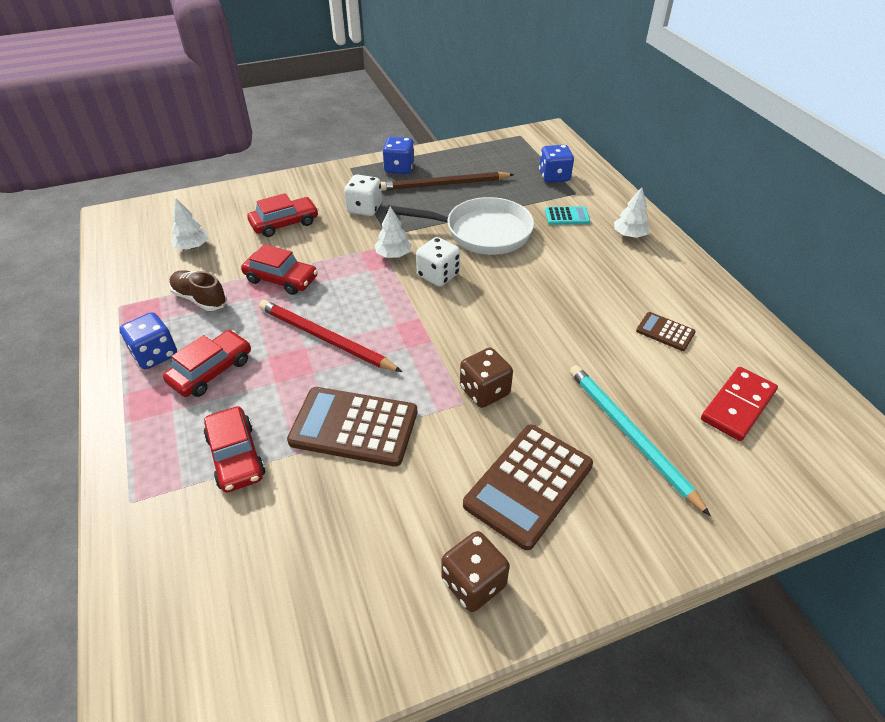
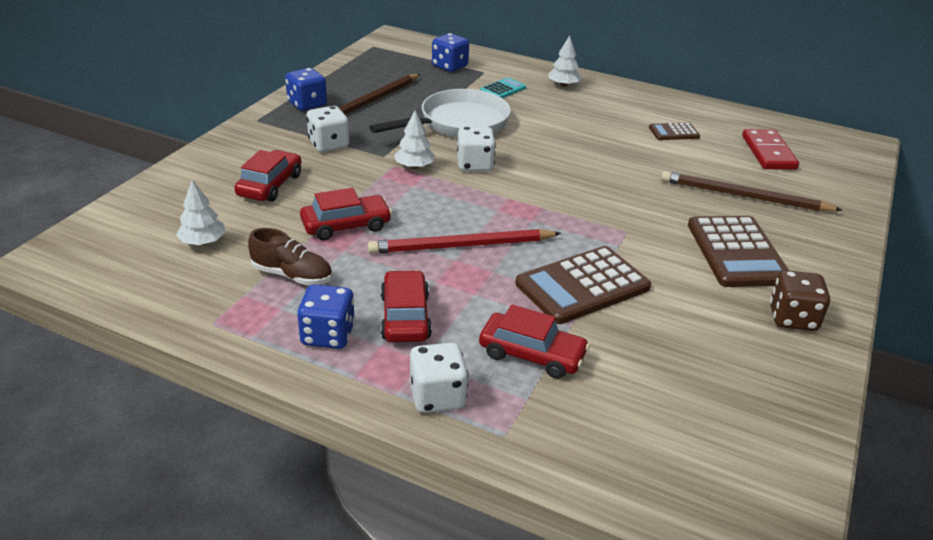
camera: 45 degrees left, 10 degrees down
(141, 443) = (437, 396): none -> white dice
(200, 299) = (292, 275): brown shoe -> brown shoe turned 150 degrees counterclockwise
(484, 391) = (628, 218): brown dice -> none
(630, 435) = (744, 196): turquoise pencil -> brown pencil

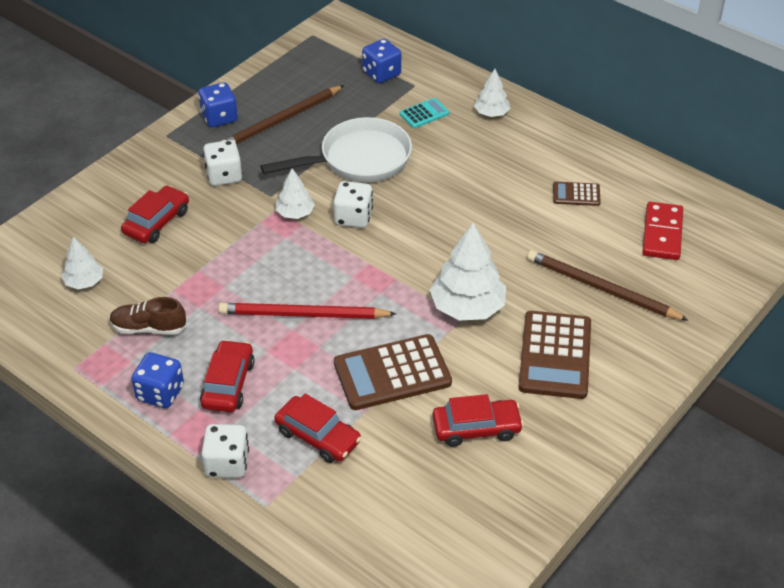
camera: 15 degrees right, 10 degrees up
(292, 275) = (149, 328): brown shoe -> brown shoe turned 150 degrees clockwise
(346, 226) = (210, 278): red car -> red car (476, 428)
(626, 223) = (467, 307): none -> white tree
(792, 318) = (564, 434): brown dice -> none

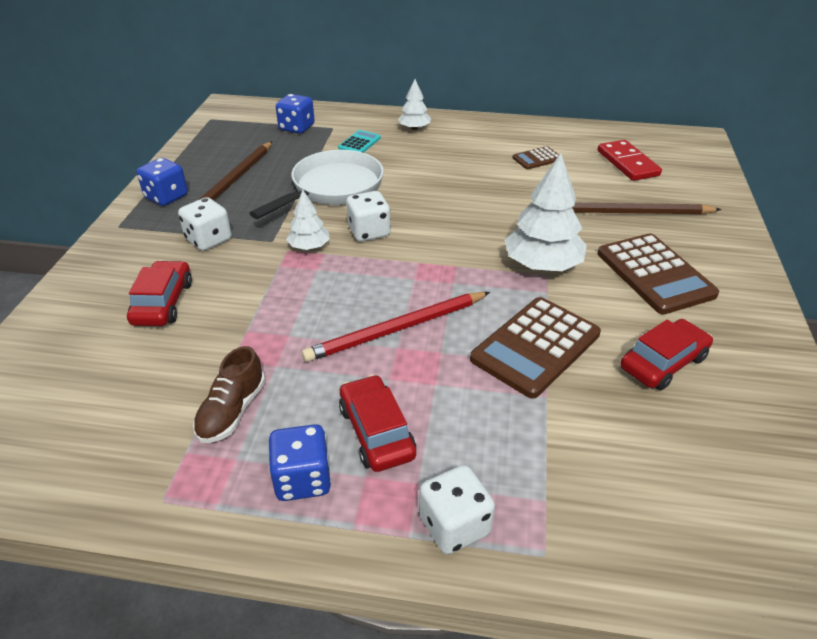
camera: 30 degrees left, 5 degrees down
(84, 282) = (112, 394): white tree -> none
(149, 328) = (232, 411): brown shoe -> brown shoe turned 45 degrees counterclockwise
(318, 436) = (525, 443): red car -> none

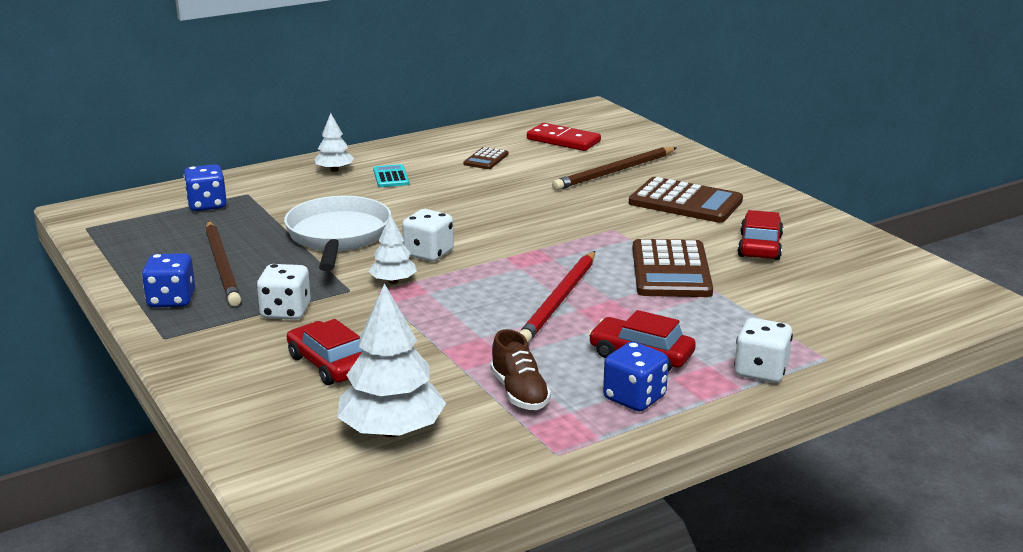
camera: 40 degrees left, 15 degrees down
(359, 143) = (299, 197): turquoise calculator -> turquoise calculator (391, 177)
(542, 265) = (601, 225): white tree -> white tree (392, 431)

